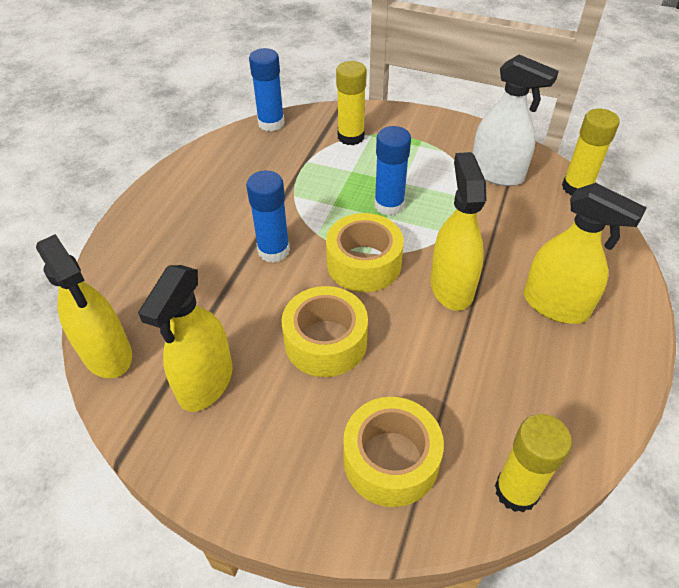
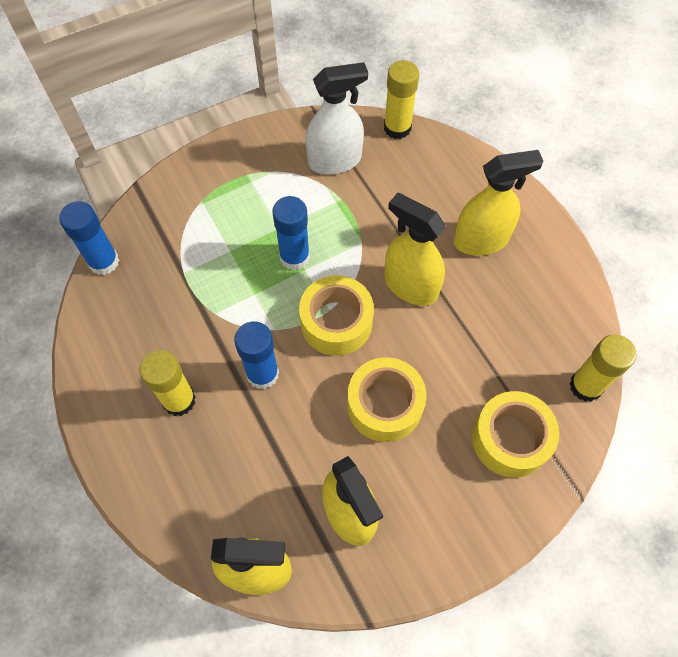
camera: 50 degrees left, 15 degrees up
(351, 137) = (188, 218): yellow glue stick -> yellow glue stick (179, 400)

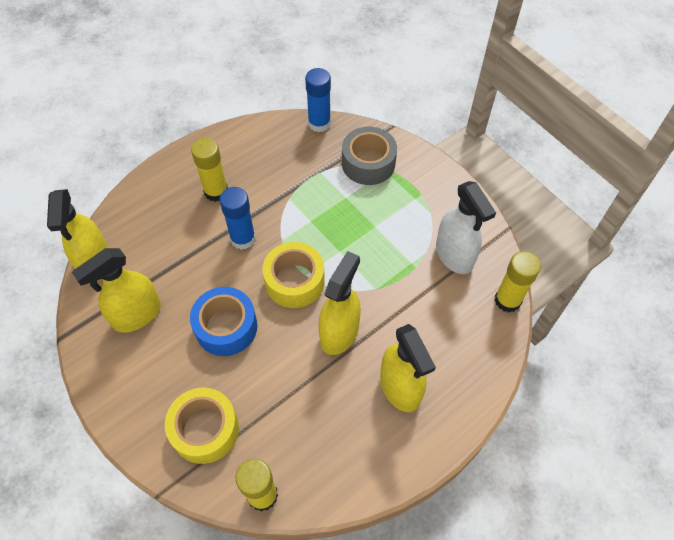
camera: 80 degrees right, 5 degrees down
(186, 218) = (368, 163): none -> grey tape
(294, 257) = (349, 242): blue glue stick -> none
(384, 405) = (226, 327): yellow tape -> blue tape

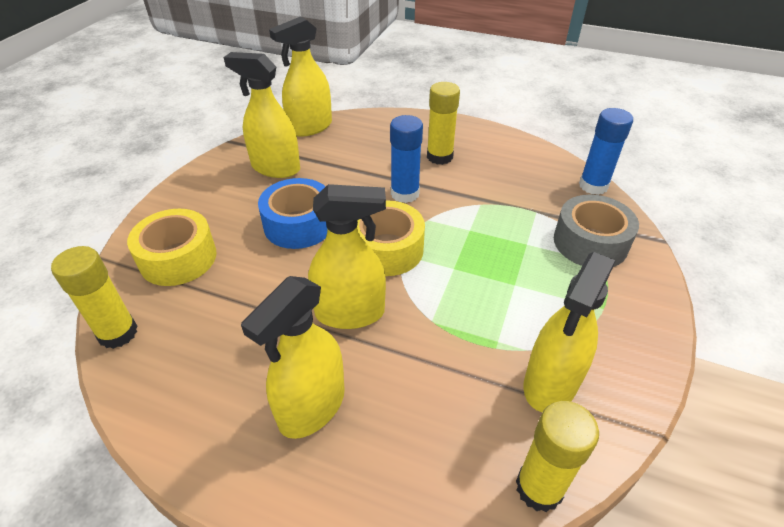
camera: 60 degrees right, 15 degrees down
(454, 255) = (550, 383): white spray bottle -> yellow spray bottle

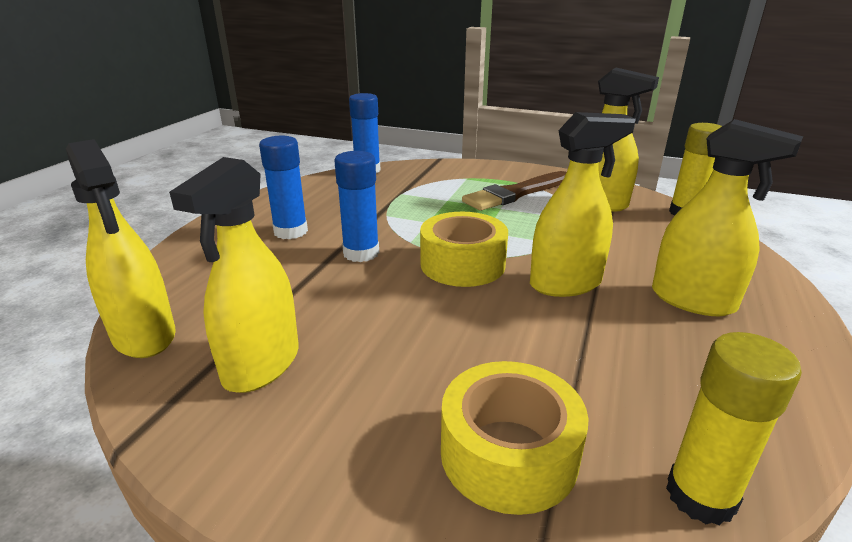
camera: 90 degrees left, 15 degrees down
(298, 224) = (417, 328): blue tape -> none
(350, 313) = (565, 283): yellow spray bottle -> yellow spray bottle turned 75 degrees clockwise
(439, 157) = (290, 231): yellow glue stick -> blue glue stick
(561, 301) = (515, 193): none -> brown brush
(590, 243) = (444, 178): grey tape -> none

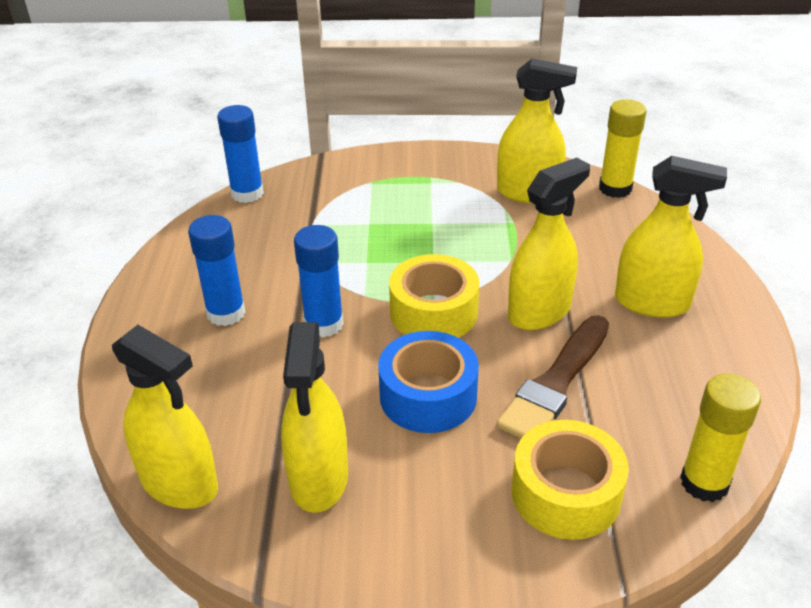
camera: 20 degrees left, 10 degrees up
(414, 324) = (428, 396): none -> blue tape
(515, 193) = (437, 196): brown brush -> brown brush (556, 383)

